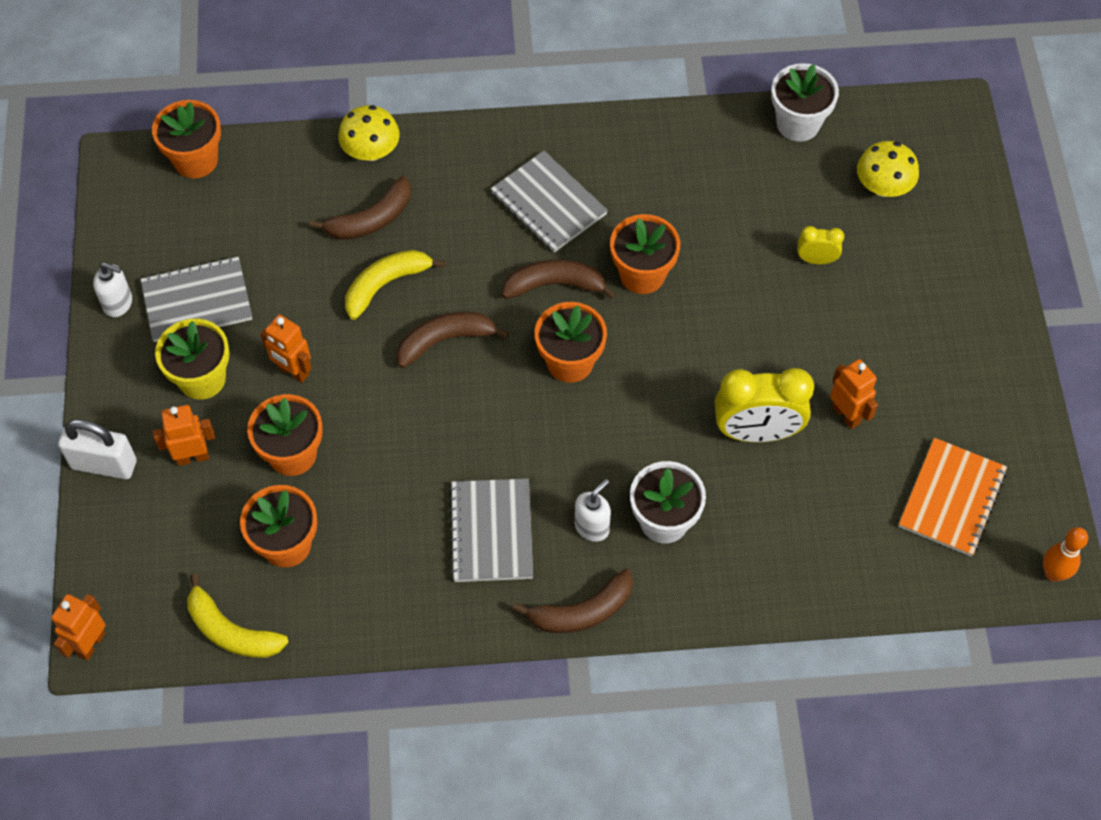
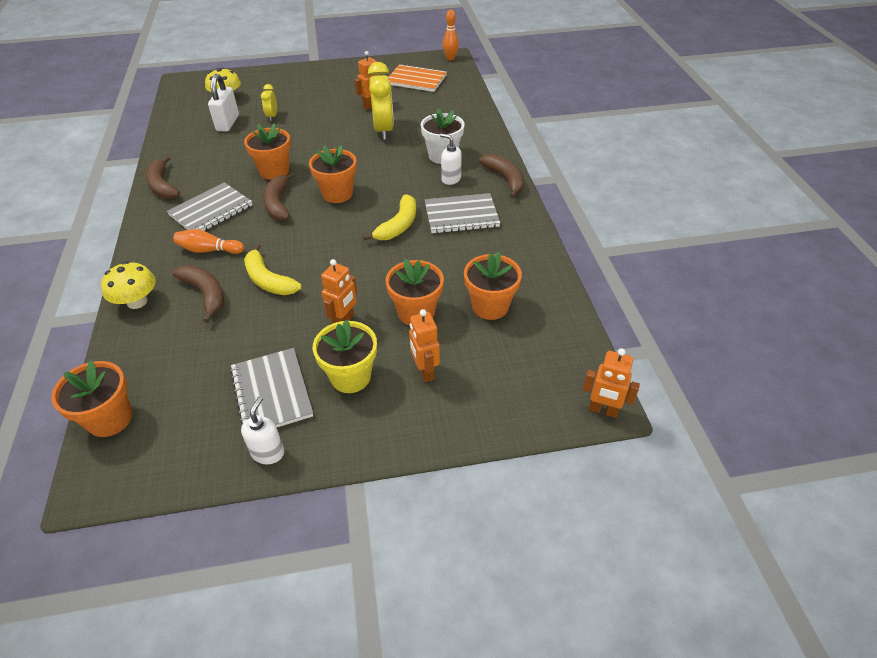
camera: 95 degrees left, 15 degrees down
(104, 464) = (439, 432): white padlock -> white padlock (228, 123)
(231, 631) = (565, 326): yellow banana -> yellow banana (398, 225)
(445, 340) = (319, 247): brown banana -> brown banana (162, 185)
(458, 212) = (209, 250): none -> orange bowling pin
(798, 123) = (174, 124): white flower pot -> none

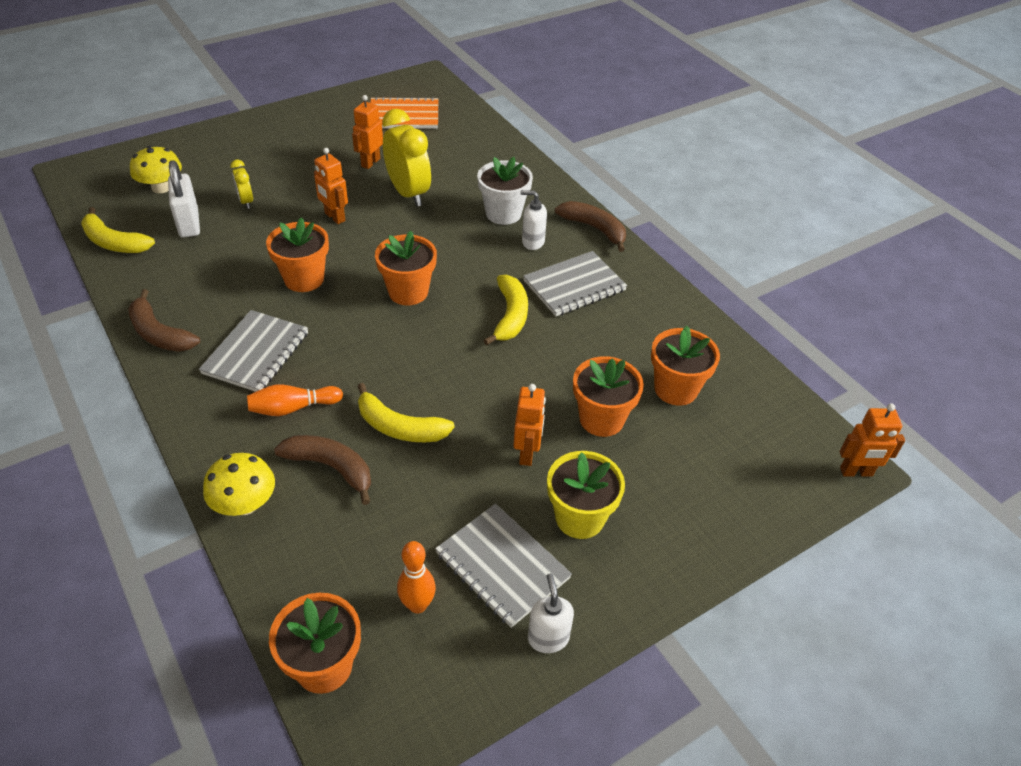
camera: 25 degrees left, 0 degrees up
(176, 126) = (114, 242): none -> yellow banana
(278, 204) = (340, 322): brown banana -> none
(425, 371) = (656, 486): orange robot -> orange robot (334, 217)
(450, 58) = (427, 78): orange bowling pin -> orange bowling pin (417, 605)

